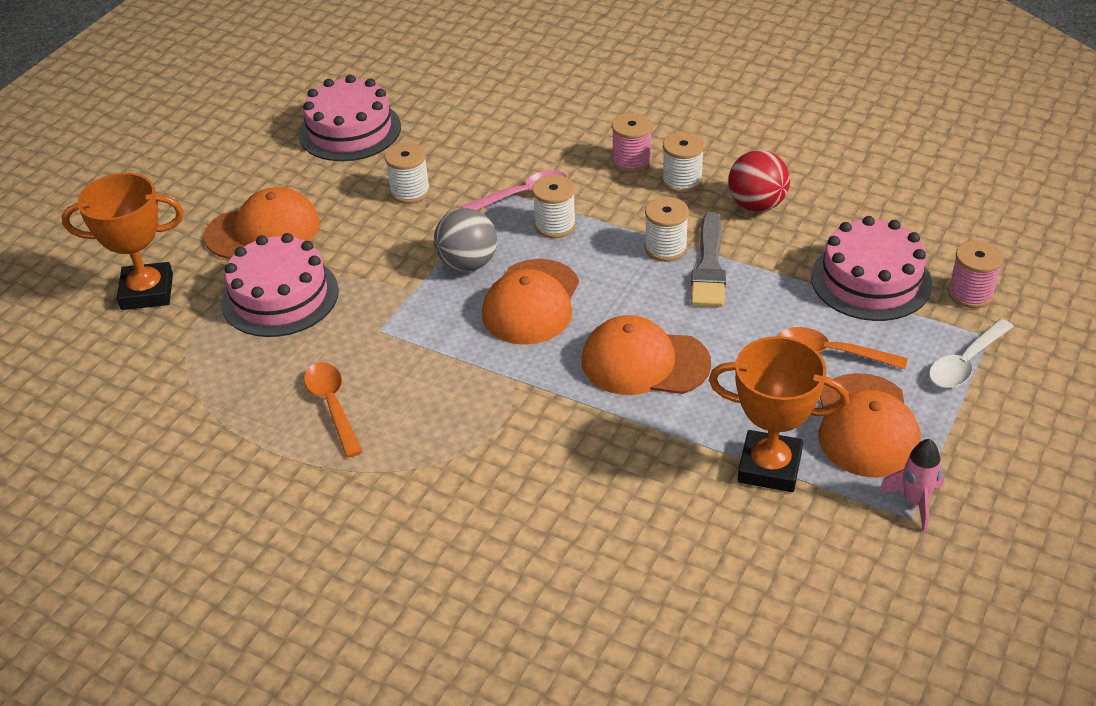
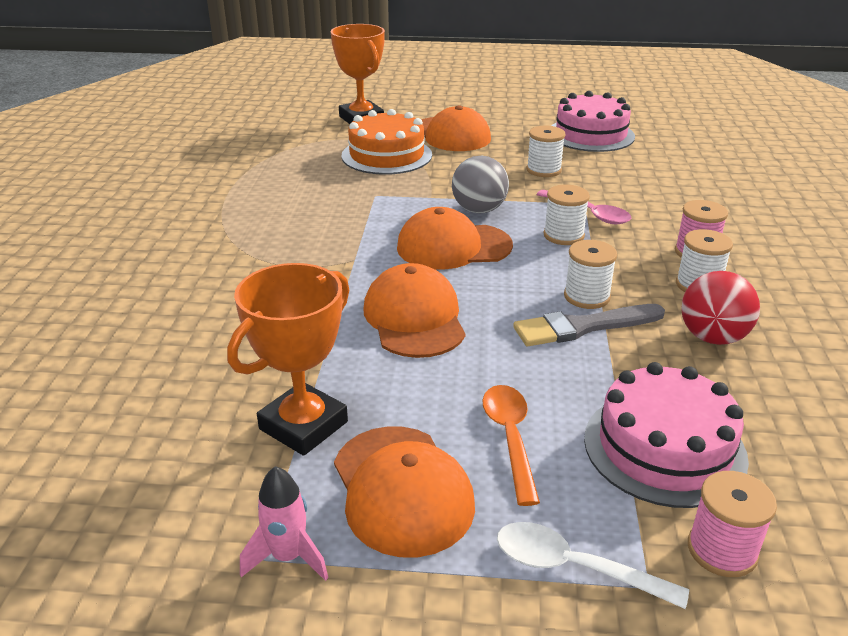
camera: 65 degrees right, 10 degrees down
(280, 296) = (387, 155): pink cake -> orange cake
(332, 406) = (284, 198): orange spoon -> none
(769, 467) = (303, 425): orange trophy -> orange trophy turned 45 degrees clockwise
(866, 426) = (402, 489): orange cap -> orange cap turned 90 degrees counterclockwise

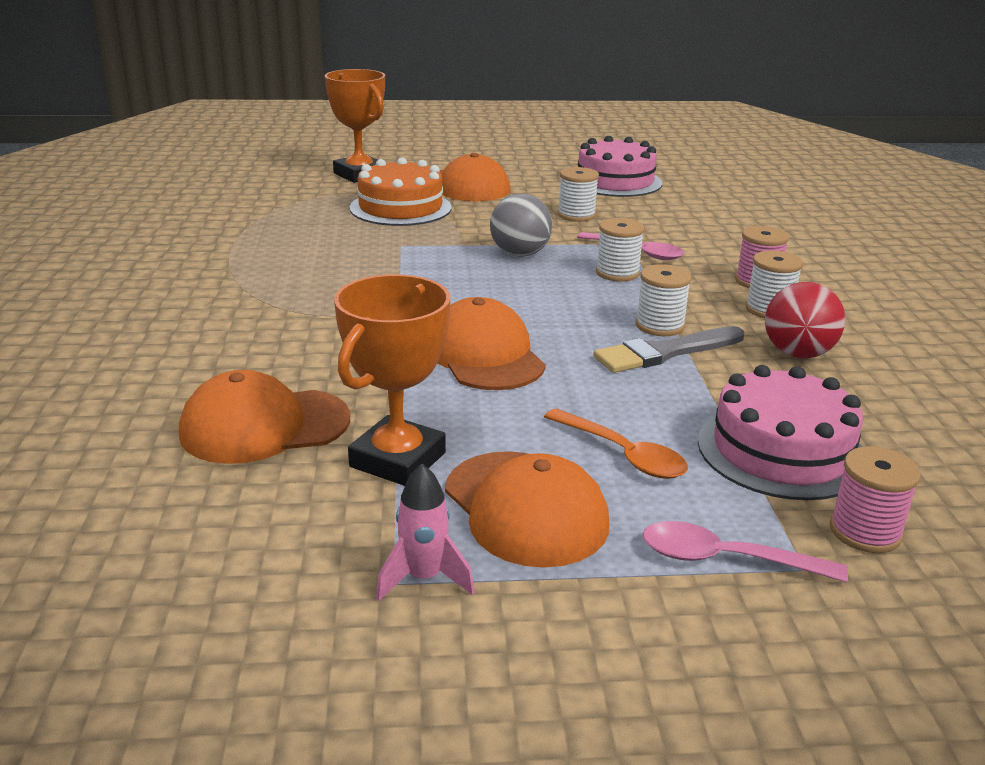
camera: 10 degrees left, 5 degrees down
(453, 247) = (504, 288): orange cap -> orange cap (264, 426)
(510, 438) = (623, 454): orange spoon -> orange spoon turned 150 degrees clockwise
(574, 567) = (726, 559): white spoon -> pink spoon

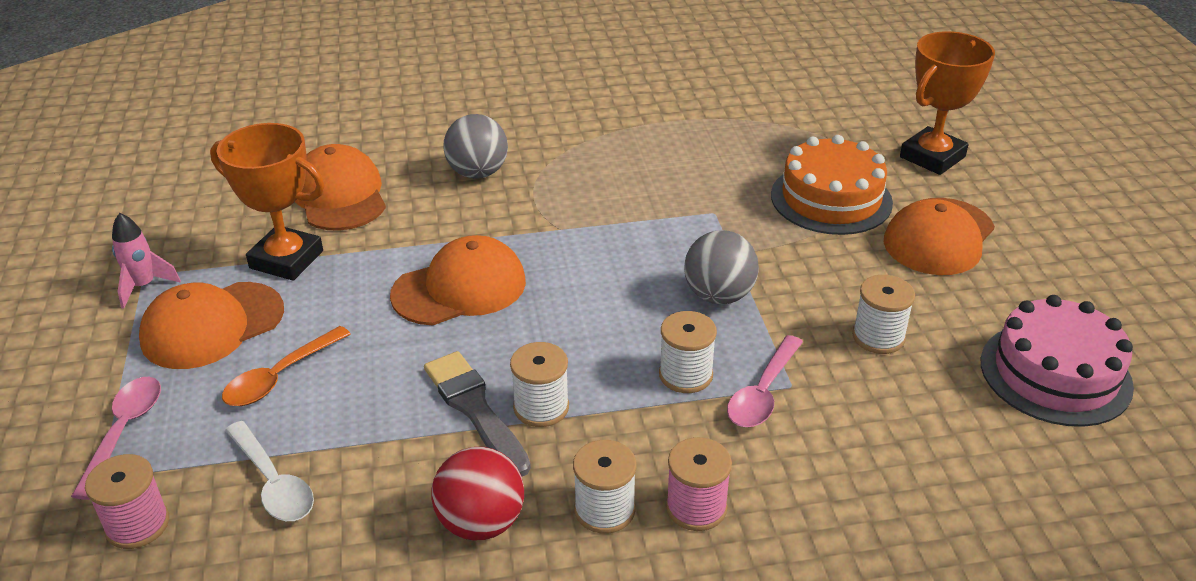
camera: 85 degrees right, 10 degrees up
(268, 340) = (478, 173): none -> grey ball
(781, 451) = (273, 483): pink cake -> white spoon

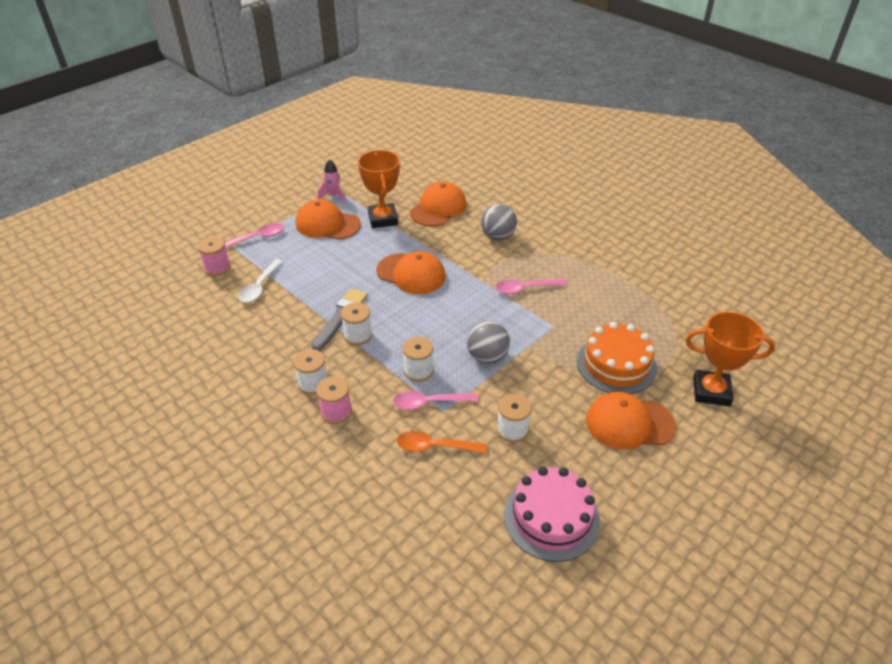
camera: 55 degrees right, 5 degrees up
(280, 377) = (314, 256): orange spoon -> orange spoon (435, 447)
(481, 523) = (280, 351): red ball -> none
(615, 201) = (525, 289): none -> pink spoon

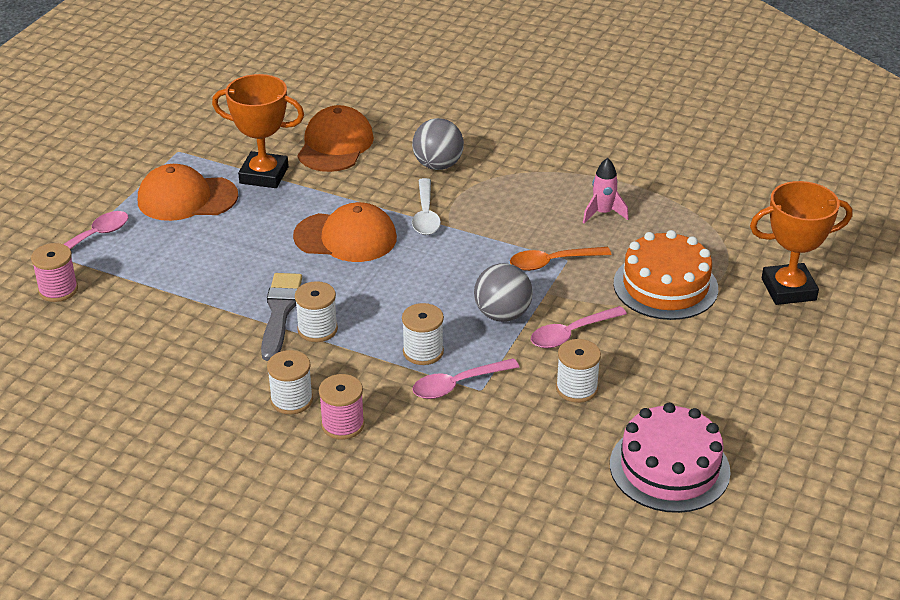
camera: 20 degrees left, 5 degrees down
(259, 287) = (139, 301): white spoon -> white spoon (426, 215)
(334, 196) = (172, 158): pink rocket -> pink rocket (603, 213)
(383, 219) = (264, 175): orange trophy -> orange trophy turned 45 degrees counterclockwise
(435, 447) = (492, 431): orange spoon -> orange spoon (552, 262)
(525, 289) = (508, 223): pink spoon -> pink spoon (571, 334)
(629, 423) = (711, 346): orange cap -> none

